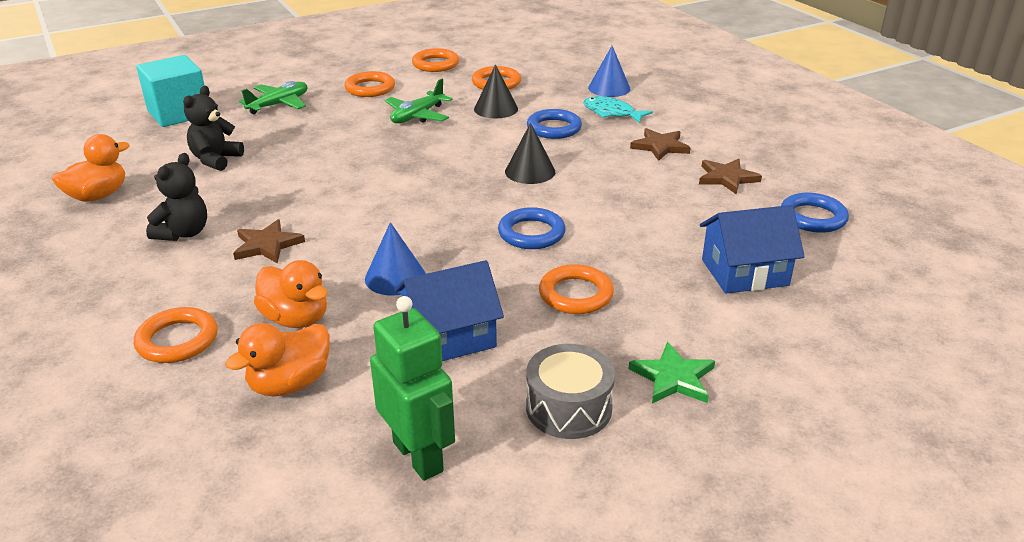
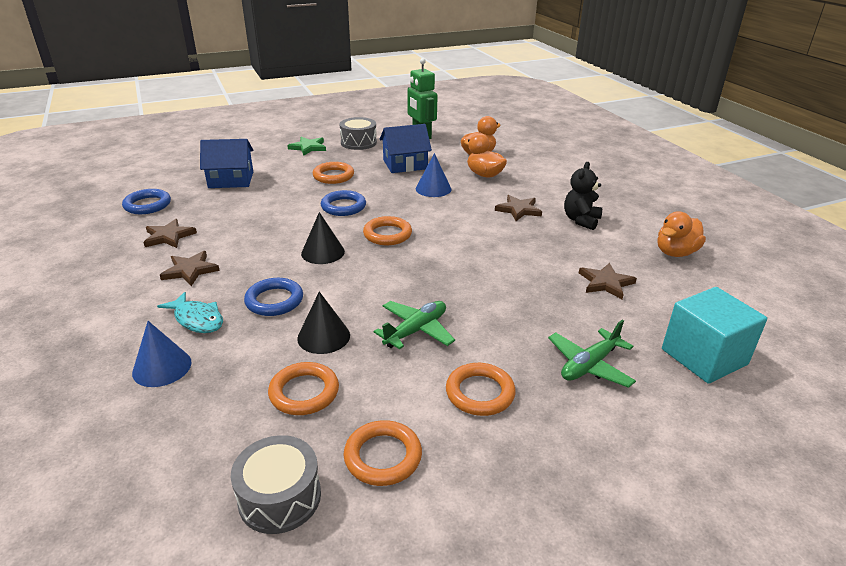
camera: 175 degrees left, 0 degrees up
(177, 340) = (541, 170): orange ring -> orange ring (387, 234)
(216, 160) = (605, 283): black teddy bear -> brown star
(490, 51) = (280, 497): none -> grey drum

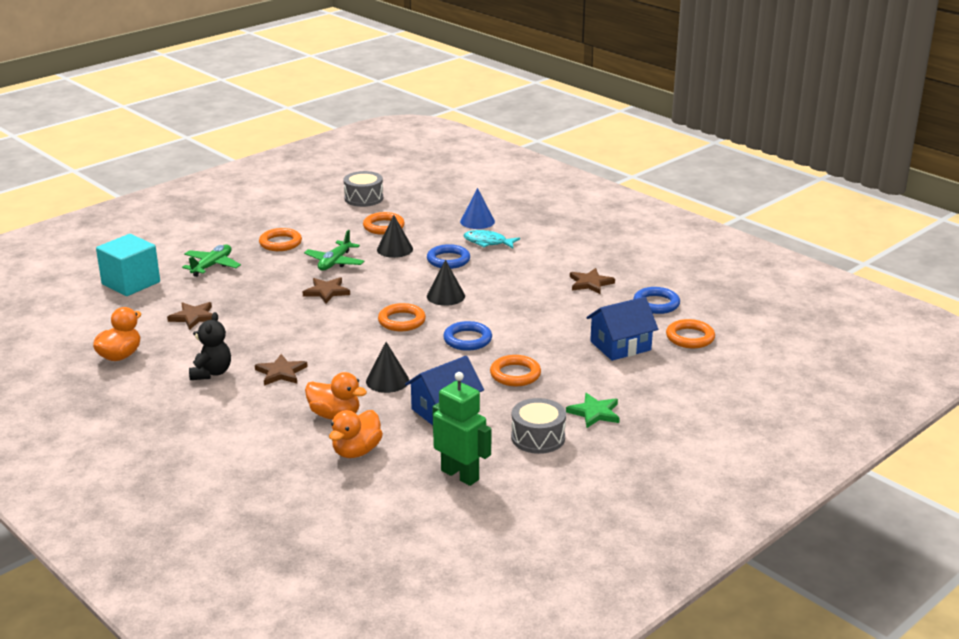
camera: 160 degrees right, 5 degrees down
(190, 270) = (534, 265): brown star -> brown star (327, 292)
(383, 456) = (323, 215): orange ring -> orange ring (690, 337)
(433, 189) = (387, 381): blue cone -> black cone

